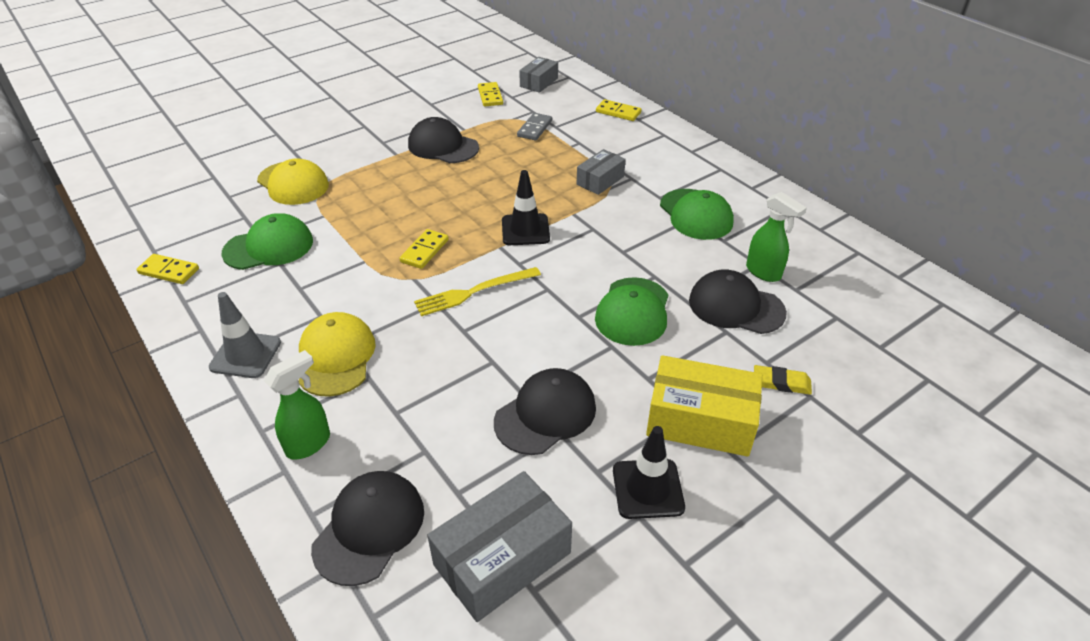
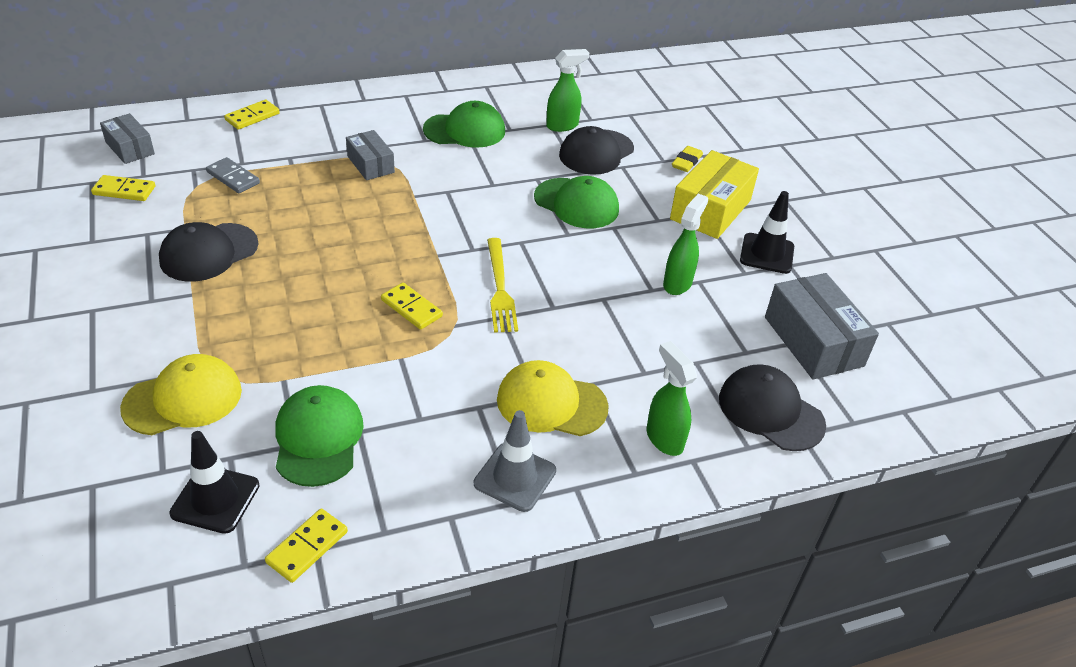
camera: 75 degrees left, 0 degrees up
(525, 230) = (421, 232): black traffic cone -> black traffic cone (215, 499)
(545, 414) = (678, 283): black cap -> green spray bottle

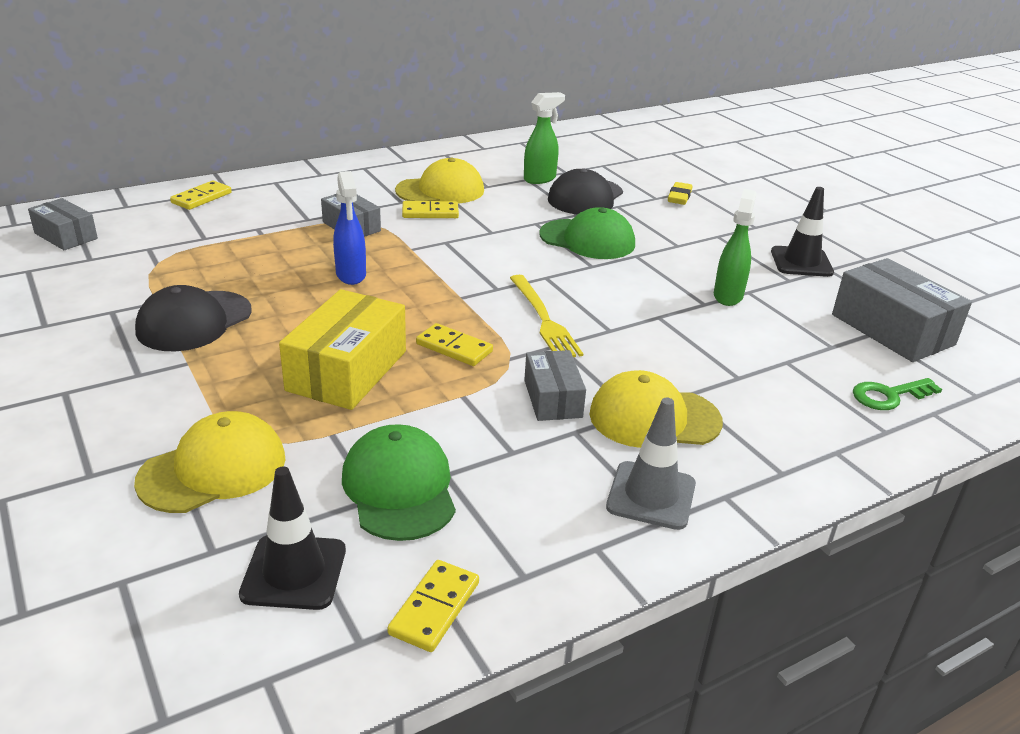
camera: 10 degrees left, 10 degrees down
(124, 191) = (71, 274): yellow domino -> yellow domino (430, 213)
(233, 178) = (198, 251): grey domino -> none
(352, 219) = (351, 275): none -> blue spray bottle
(465, 130) = (440, 190): green cap -> yellow cap
(474, 371) = (553, 398): none -> grey box
(664, 438) = (794, 435): green spray bottle -> none
(710, 209) = (725, 232): yellow box -> yellow box (347, 370)
(770, 411) = (888, 396): black cap -> green key

